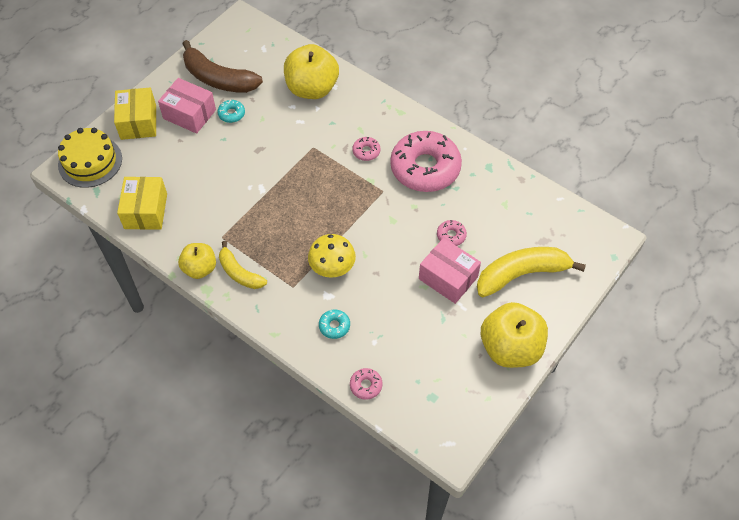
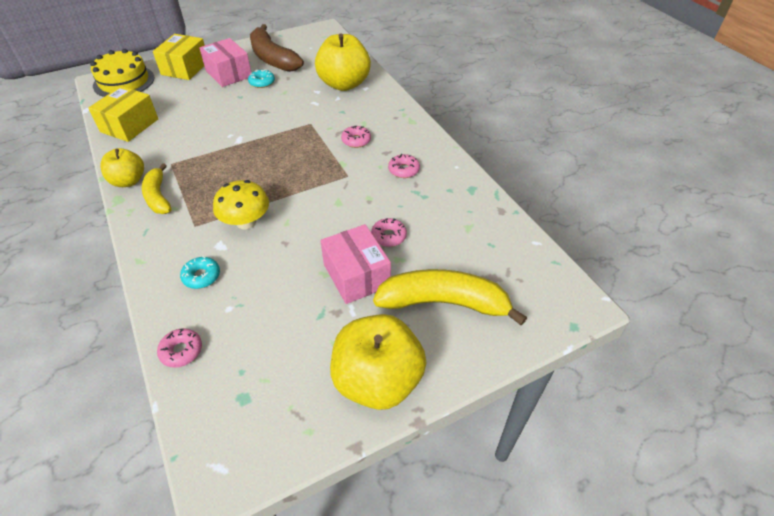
camera: 25 degrees right, 10 degrees down
(425, 168) = (404, 170): pink donut -> pink donut, size x0.40

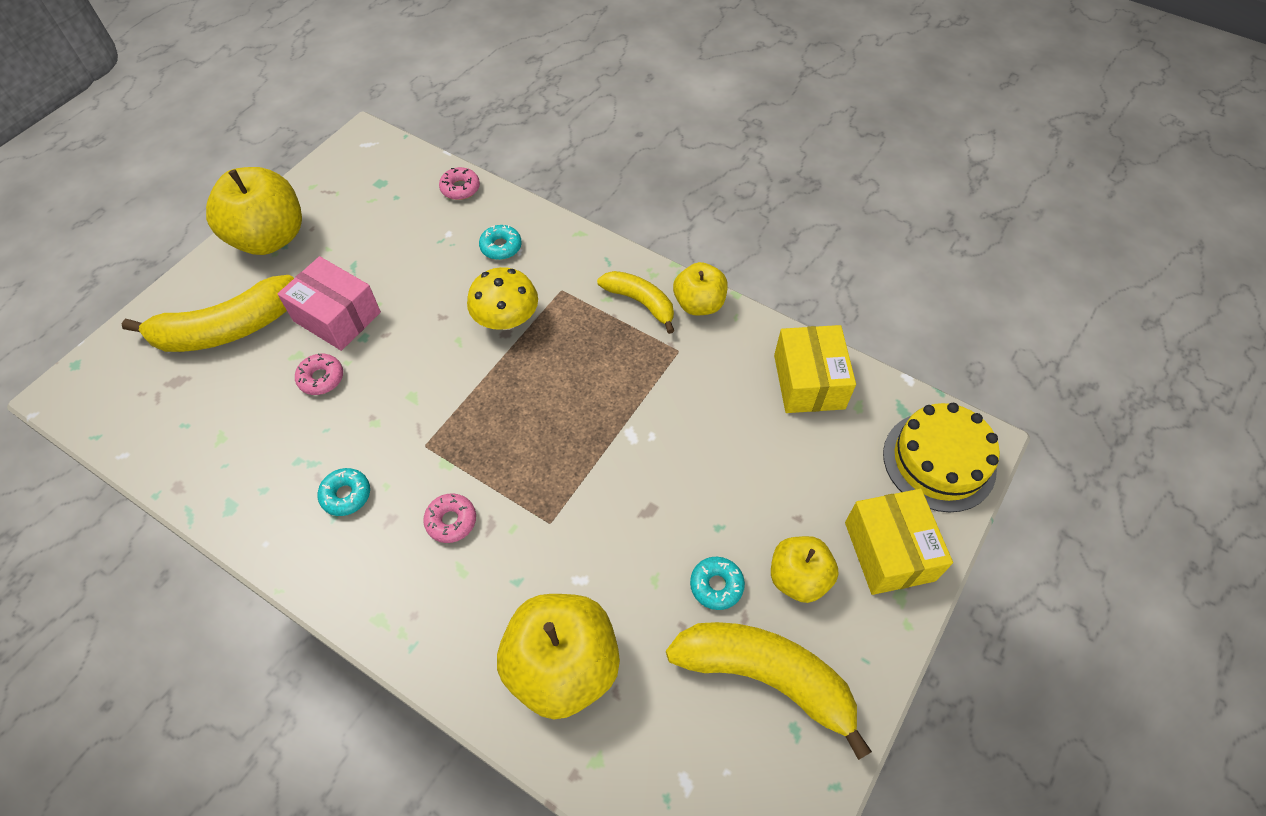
camera: 150 degrees right, 10 degrees up
(228, 74) = (798, 578): pink box -> yellow apple
(272, 58) = (766, 677): brown banana -> yellow banana
(404, 170) = (346, 495): pink donut -> turquoise donut

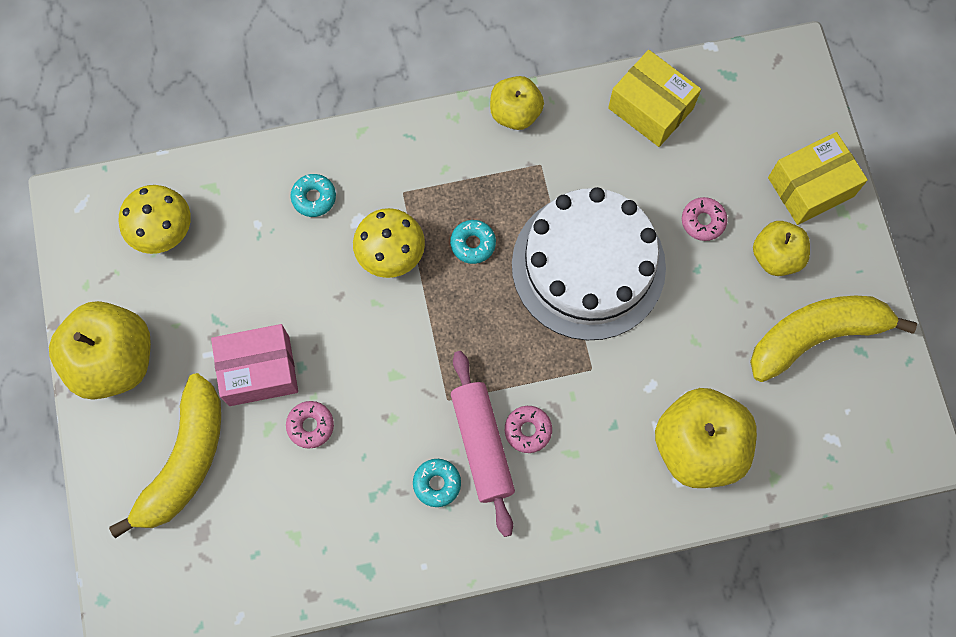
camera: 45 degrees left, 15 degrees up
(391, 192) = (162, 230): none -> yellow mushroom
(408, 499) = (482, 445): none -> pink rolling pin
(460, 188) = (216, 175): pink donut -> pink donut (703, 221)
(634, 448) = (588, 266): none -> white cake
(640, 302) = (472, 150): yellow banana -> none
(716, 585) = (734, 308): turquoise donut -> turquoise donut (473, 244)
(889, 551) = (810, 187): yellow box -> yellow box turned 60 degrees counterclockwise
(939, 461) = (784, 94): yellow cake -> none

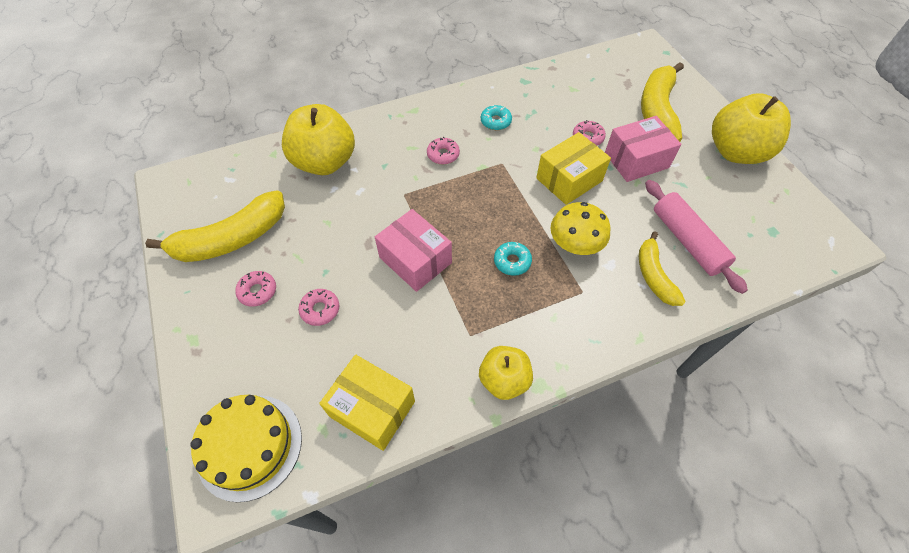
camera: 170 degrees right, 15 degrees down
(162, 230) = (757, 233): yellow mushroom -> none
(314, 198) = (654, 275): turquoise donut -> yellow banana
(482, 445) = (472, 143): pink rolling pin -> pink rolling pin (687, 241)
(588, 266) = (415, 260): white cake -> pink box
(768, 94) = (249, 446): none -> yellow cake
(776, 256) = (258, 291): yellow apple -> pink donut
(810, 187) = (219, 356): yellow box -> yellow box (569, 179)

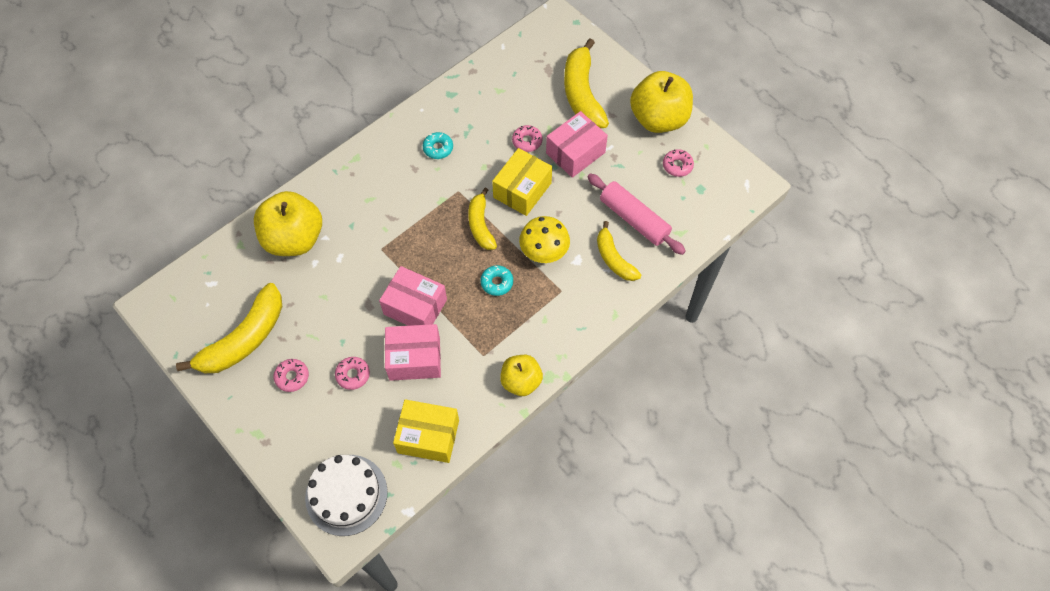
camera: 20 degrees left, 5 degrees up
(249, 446) = (346, 494): yellow cake -> white cake
(393, 314) = (414, 358): none -> pink box
(443, 155) = (401, 198): pink donut -> pink donut (677, 165)
(514, 200) = (480, 225): none -> yellow banana

